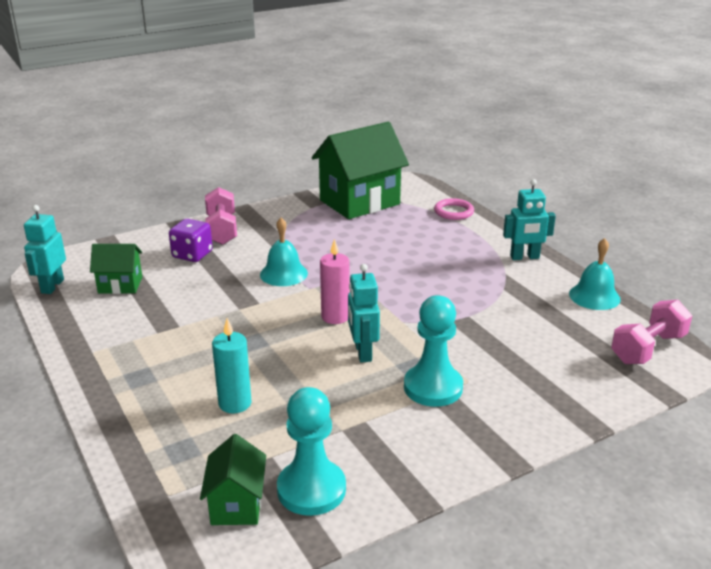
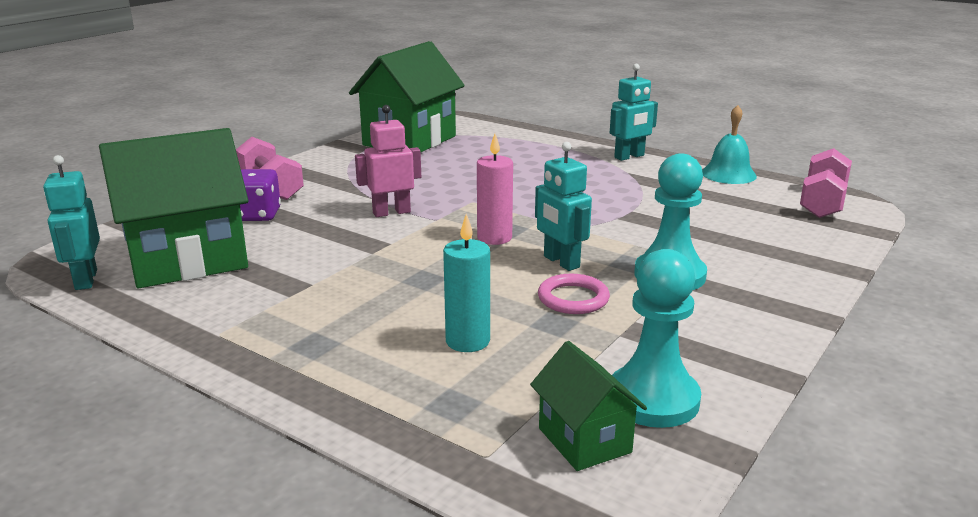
camera: 25 degrees left, 5 degrees down
(120, 285) = (187, 260): green house -> green house, size x1.99
(283, 274) = (391, 212): turquoise bell -> pink robot
(453, 212) = (518, 134): pink ring -> pink ring (573, 298)

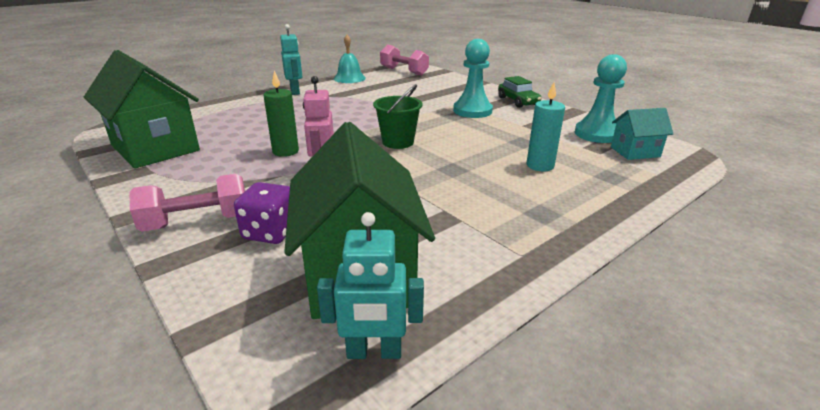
camera: 75 degrees left, 5 degrees up
(430, 188) = (285, 151): none -> green candle
(494, 238) = (398, 142): pink candle -> green bucket
(561, 262) = (444, 130): turquoise robot -> none
(573, 298) = (493, 134): pink ring -> none
(584, 440) = (635, 152): green house -> turquoise house
(770, 313) = (518, 101): none -> green car

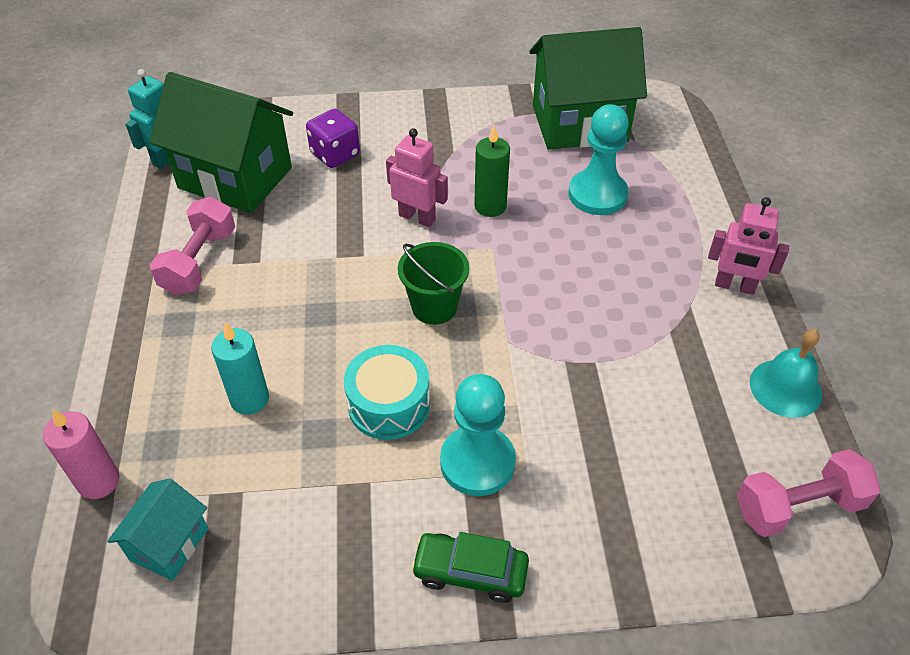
camera: 125 degrees right, 20 degrees up
(197, 222) = (390, 124): pink dumbbell -> pink dumbbell (199, 262)
(295, 91) = (734, 286): turquoise robot -> pink robot
(477, 133) = (389, 404): none -> turquoise drum
(597, 134) = (253, 557): turquoise pawn -> turquoise pawn (597, 194)
(661, 183) = (98, 481): none -> pink candle

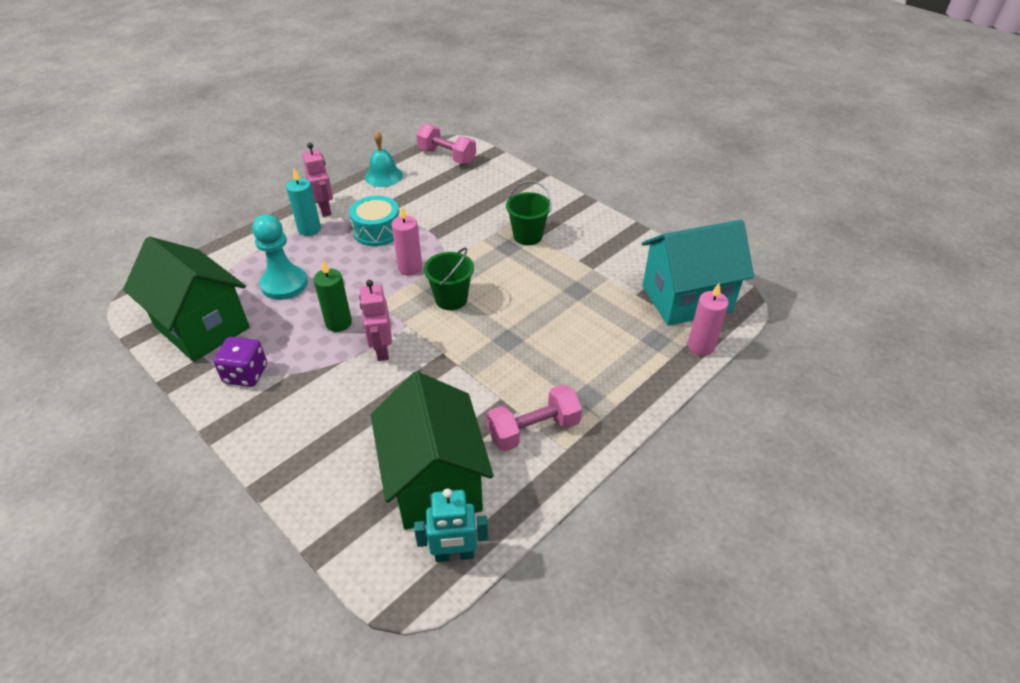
camera: 130 degrees left, 5 degrees down
(169, 544) = (686, 299): turquoise house -> turquoise house, size x1.99
(249, 399) = (592, 328): turquoise candle -> turquoise candle (309, 229)
(335, 154) = (350, 439): purple dice -> purple dice (246, 374)
(389, 404) = (532, 278): turquoise drum -> turquoise drum (377, 231)
(470, 572) = (578, 214): green car -> none
(477, 462) = (527, 236): turquoise pawn -> green bucket
(527, 302) = (410, 268): none -> pink candle

